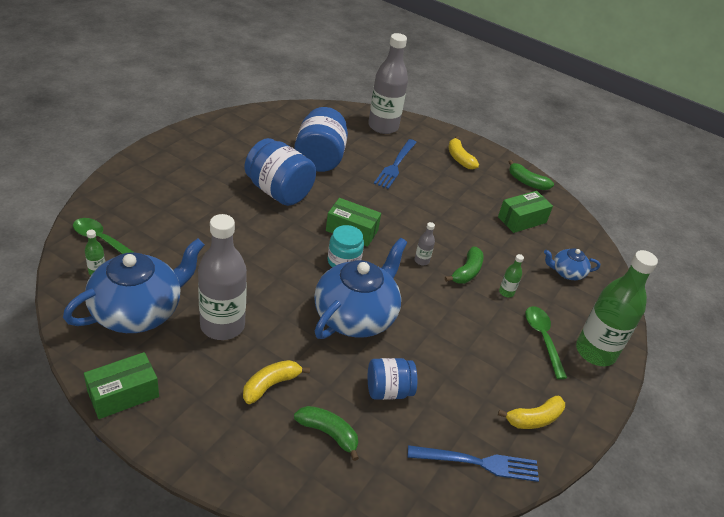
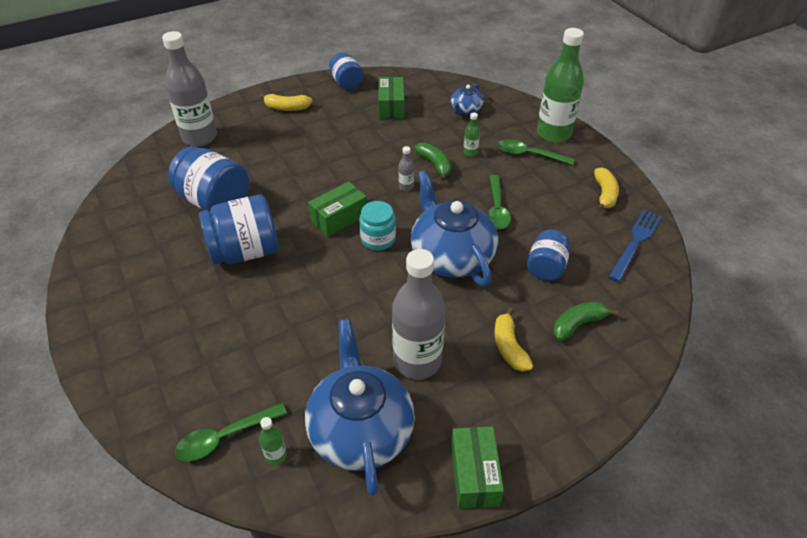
camera: 55 degrees left, 5 degrees up
(395, 166) = (266, 152): blue fork -> none
(442, 332) = (496, 208): none -> green spoon
(527, 182) = (346, 83): green banana -> blue jar

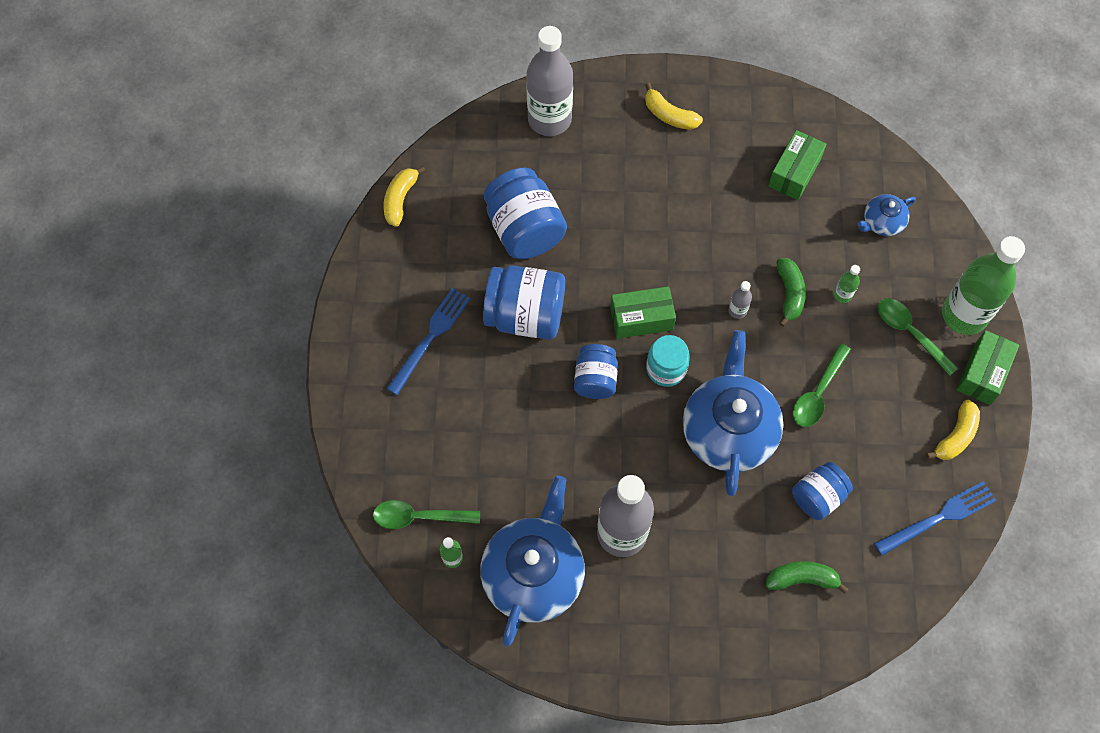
camera: 30 degrees right, 20 degrees up
(168, 297) = (431, 336): none -> blue fork
(346, 83) = (763, 103): blue jar -> blue jar (595, 379)
(474, 474) = (605, 668): green box -> green box (982, 373)
(509, 347) = (717, 566): yellow banana -> yellow banana (400, 199)

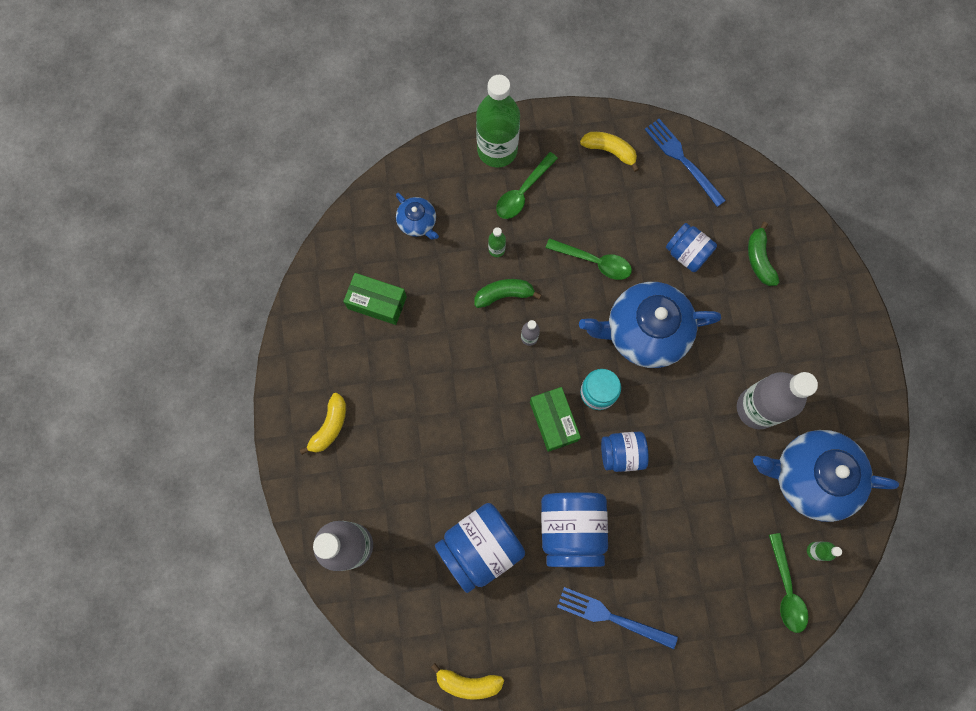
camera: 100 degrees left, 10 degrees up
(982, 373) = (548, 133): green box -> none

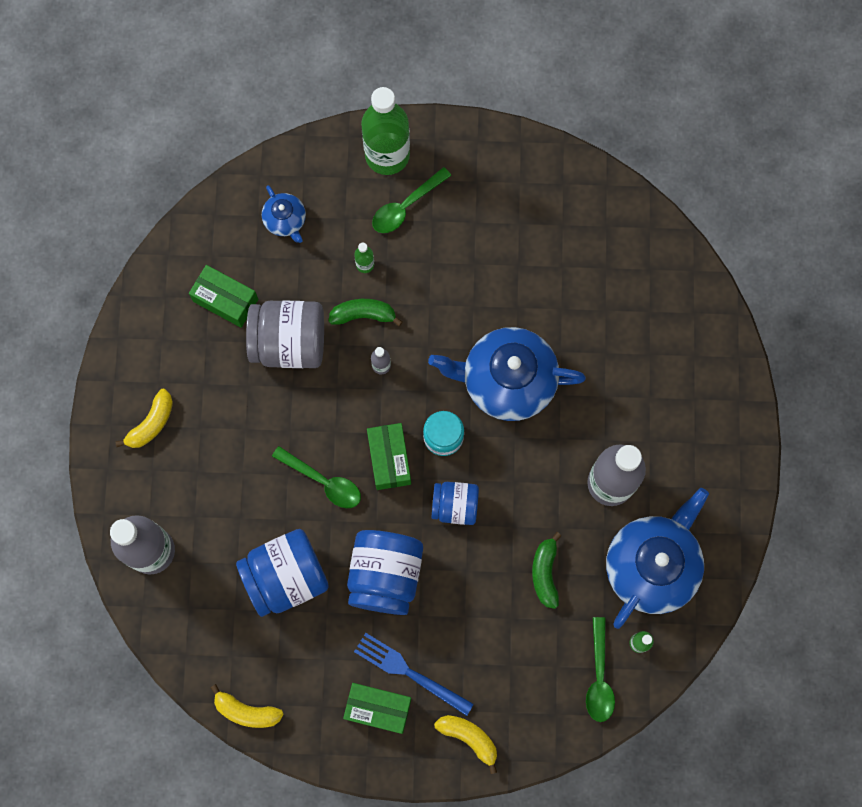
camera: 10 degrees right, 0 degrees up
(442, 331) = (289, 342): none -> grey jar
(590, 657) = (378, 708): none -> green box
(594, 261) = (468, 295): green spoon -> green spoon (323, 481)
(609, 151) = (510, 176): yellow banana -> yellow banana (469, 737)
(682, 159) = (588, 199): blue fork -> none
(687, 253) = (571, 303): blue jar -> none
(759, 259) = (648, 323): green banana -> green banana (545, 573)
(811, 477) = (652, 565): blue teapot -> blue teapot turned 105 degrees clockwise

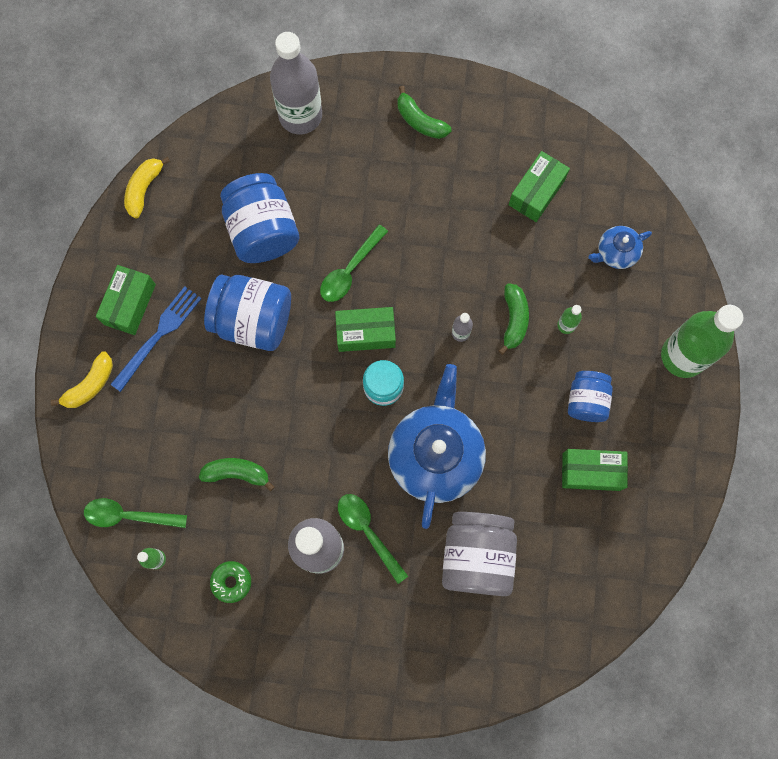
camera: 95 degrees right, 0 degrees up
(151, 423) = (420, 121): yellow banana -> green banana
(289, 342) = (490, 248): grey jar -> grey jar (477, 556)
(406, 206) = (626, 370): green spoon -> green spoon (368, 532)
(455, 506) = (313, 392): blue jar -> blue jar (586, 401)
(508, 235) = (591, 472): none -> green box
(652, 565) = (231, 582): blue teapot -> green donut

